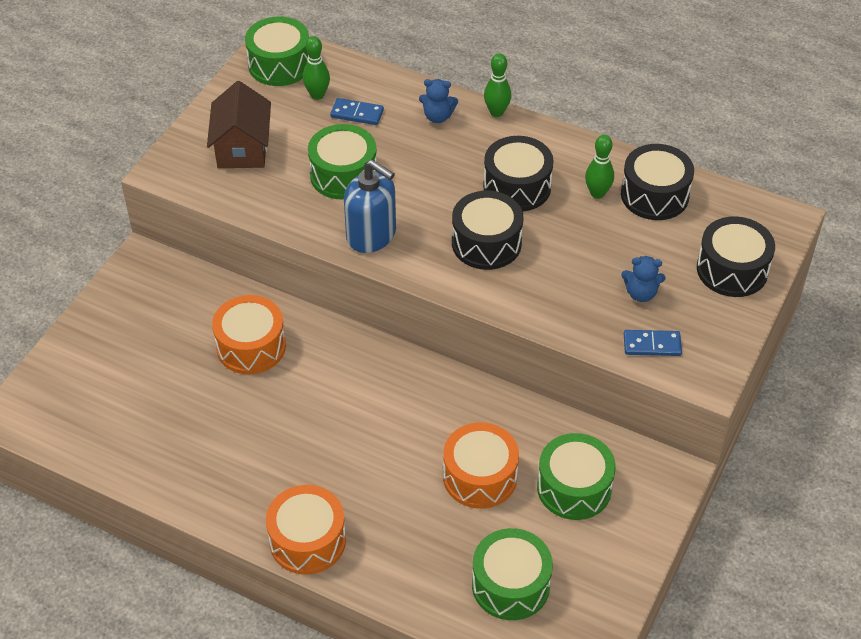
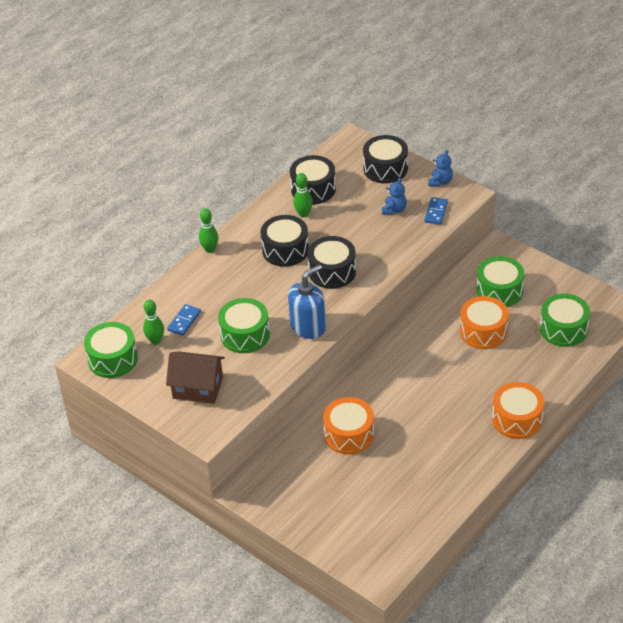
camera: 75 degrees left, 5 degrees down
(437, 117) = (203, 279): blue teddy bear -> blue teddy bear (440, 182)

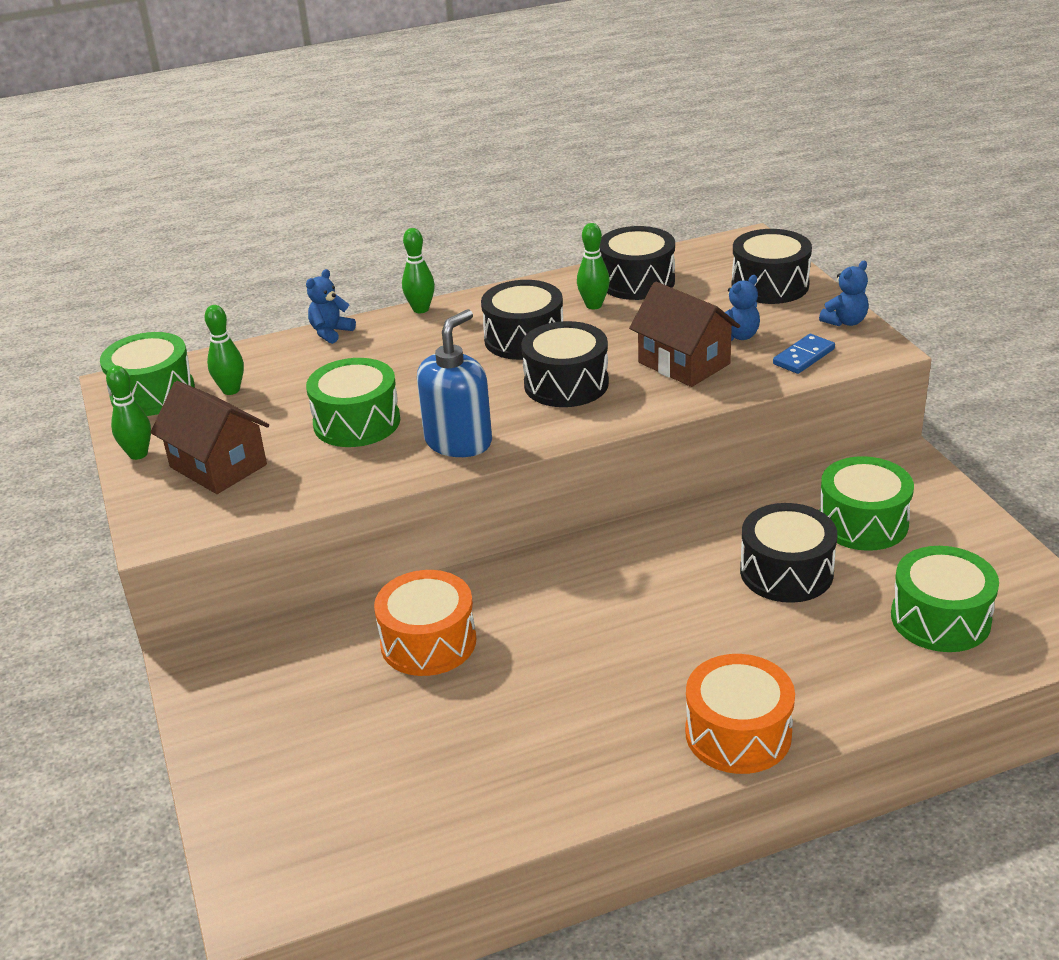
camera: 30 degrees right, 10 degrees down
(146, 398) = (138, 454): none -> green bowling pin
(173, 283) = (331, 332): none -> blue teddy bear
(184, 321) = (294, 379): blue domino -> none
(308, 326) = (458, 441): blue soap dispenser -> blue soap dispenser turned 45 degrees counterclockwise
(380, 237) = (684, 363): none -> brown house
(483, 331) = (786, 572): orange drum -> black drum

